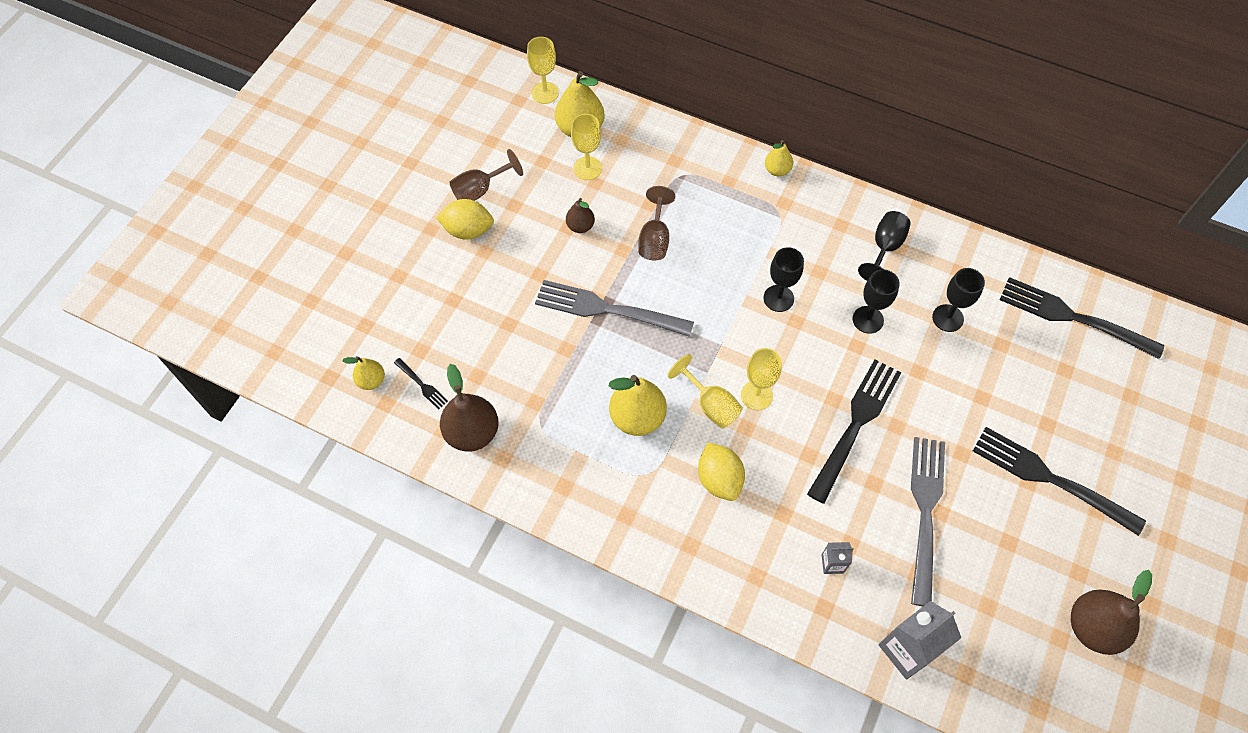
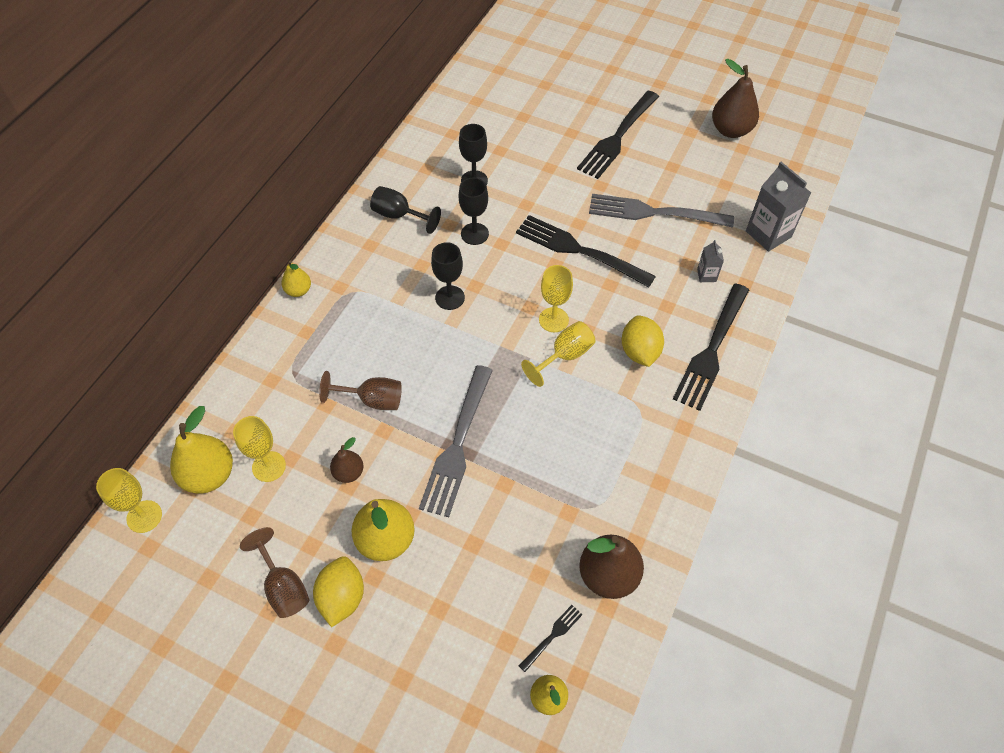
camera: 90 degrees left, 5 degrees down
(637, 417) = (581, 417): yellow pear -> yellow pear (386, 540)
(719, 479) = (639, 352): yellow lemon -> yellow lemon turned 75 degrees counterclockwise
(1073, 317) = (475, 106): black fork -> black fork (712, 350)

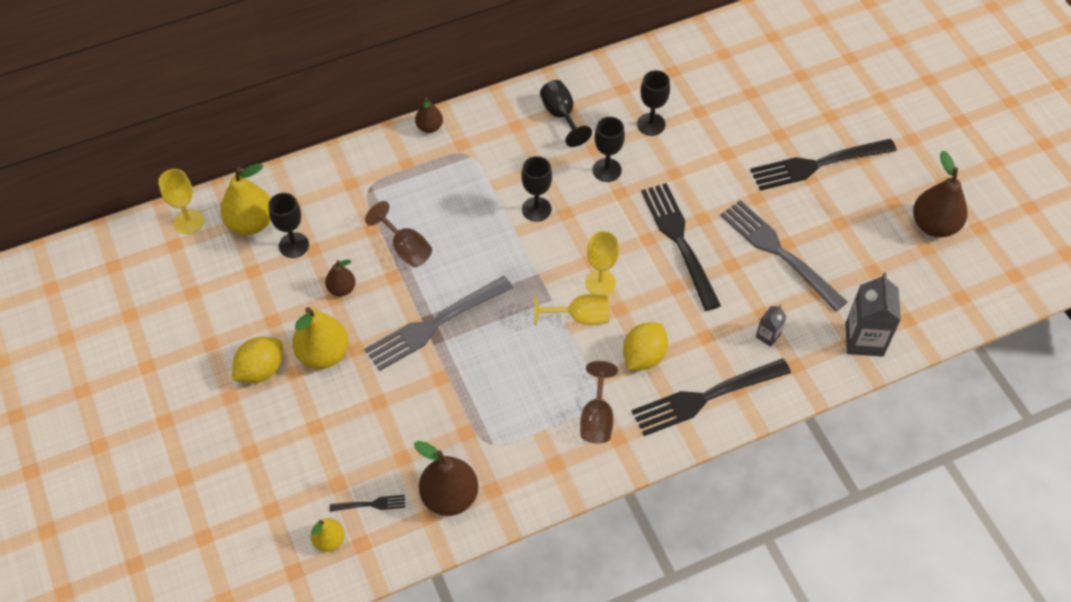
camera: 40 degrees right, 0 degrees up
(269, 466) = (294, 245): yellow goblet -> black goblet
(283, 587) = (231, 334): brown goblet -> brown goblet (597, 418)
(298, 290) = (429, 127): yellow pear -> brown pear

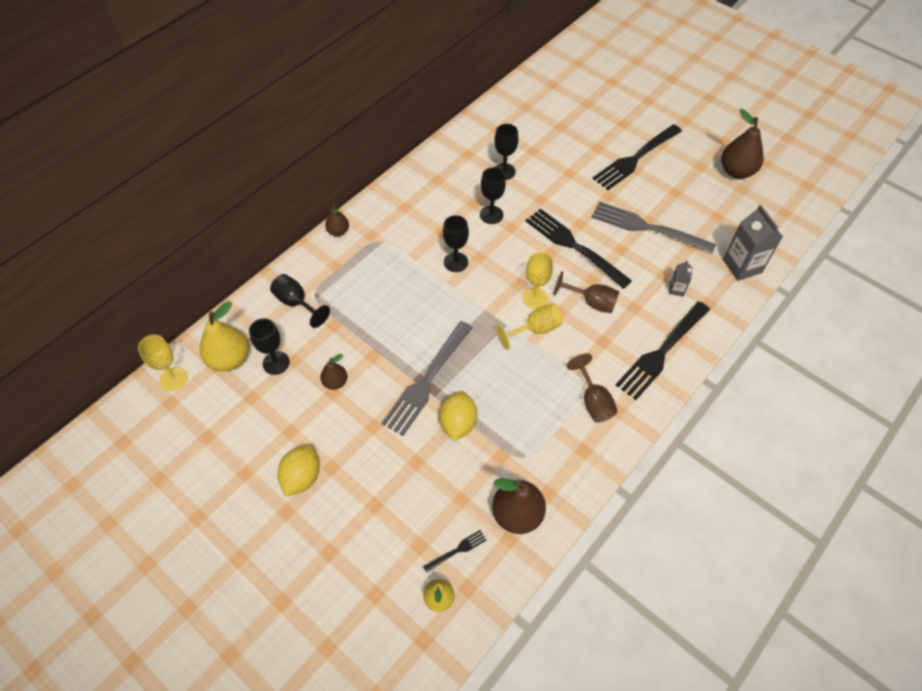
camera: 25 degrees left, 0 degrees up
(323, 354) = (348, 441): yellow pear -> none
(406, 248) = (370, 330): brown goblet -> brown goblet (592, 302)
(561, 115) = (434, 188): black goblet -> black goblet (296, 303)
(643, 356) = (599, 340): yellow lemon -> yellow lemon (458, 423)

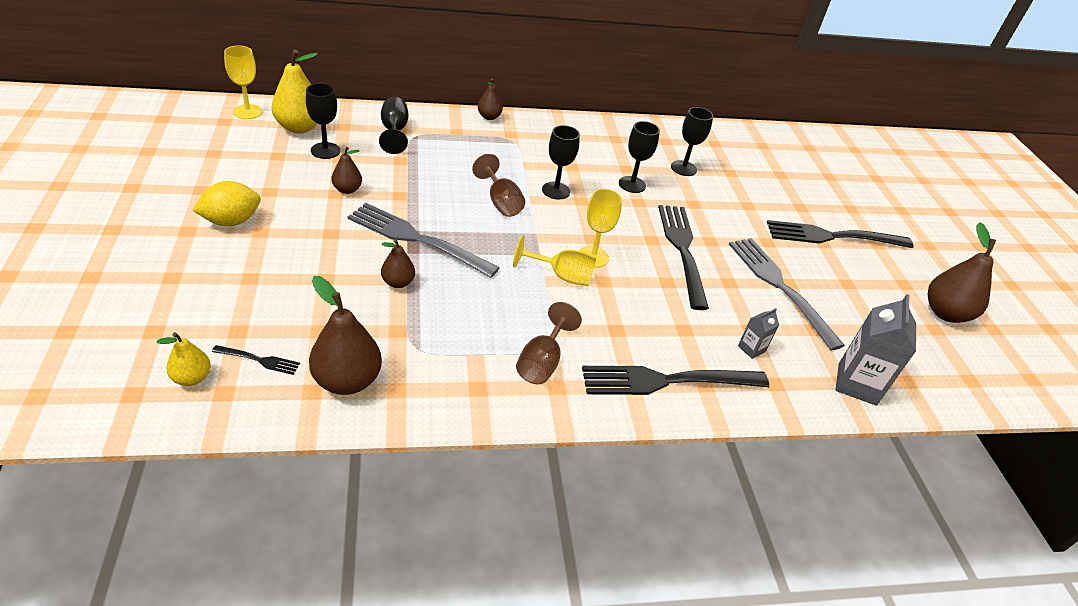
camera: 35 degrees right, 15 degrees down
(427, 380) = (417, 239): grey fork -> grey fork turned 45 degrees clockwise
(458, 423) = (398, 282): yellow lemon -> brown pear
(592, 302) = (645, 296): brown goblet -> brown goblet (501, 202)

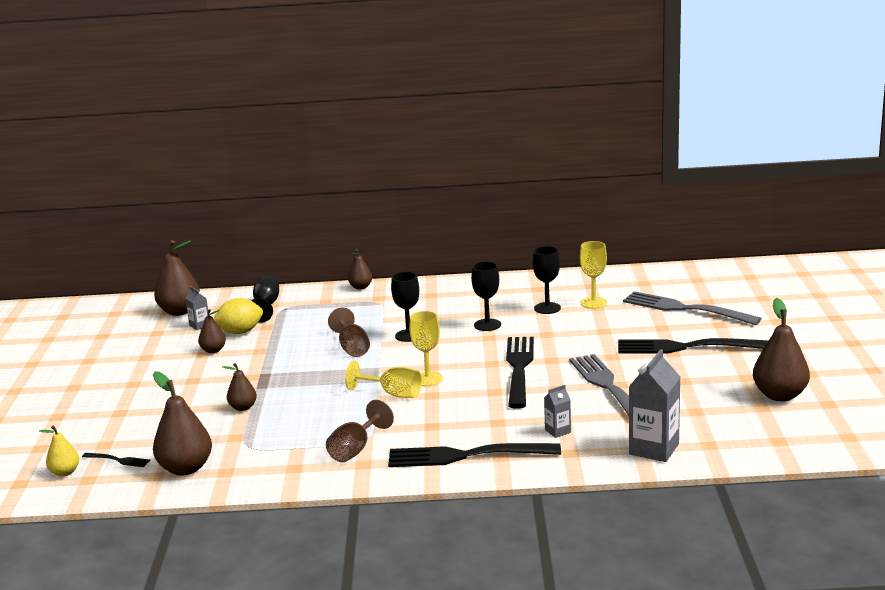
camera: 15 degrees right, 20 degrees down
(231, 221) = (110, 378): yellow lemon -> yellow lemon (240, 332)
(248, 112) = (136, 305): yellow goblet -> yellow goblet (593, 303)
(299, 127) = (180, 311): yellow pear -> brown pear
(325, 150) = (199, 325): black goblet -> grey carton
(417, 239) = (267, 378): grey fork -> grey fork (685, 309)

